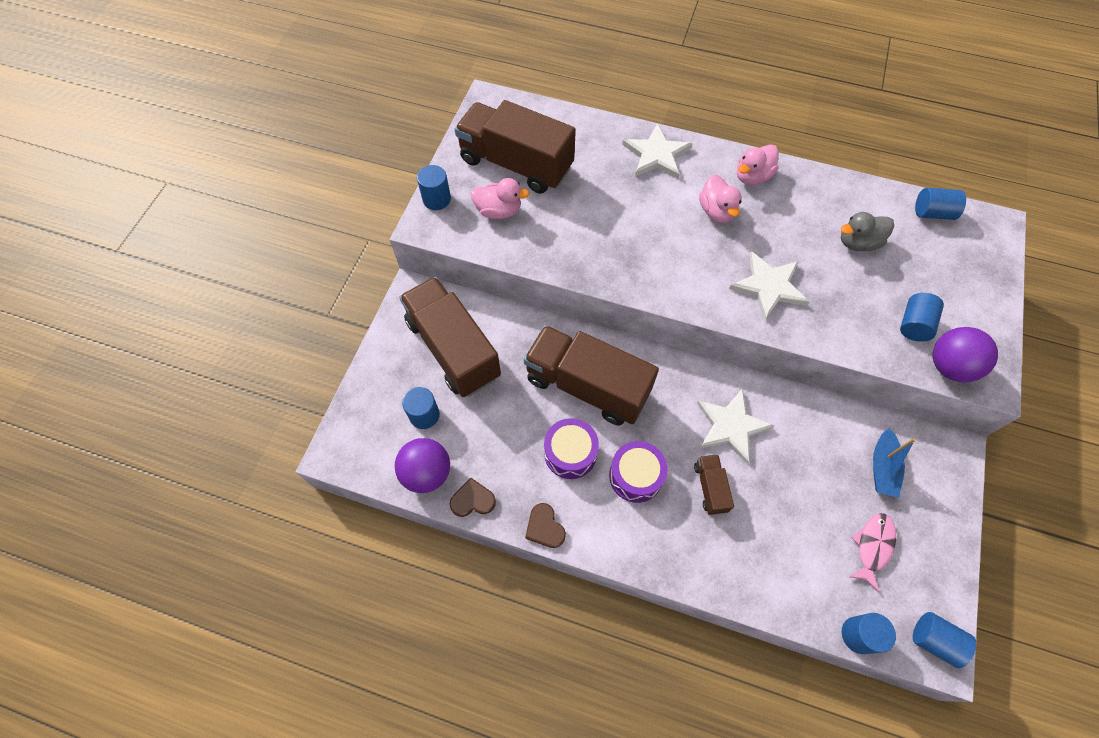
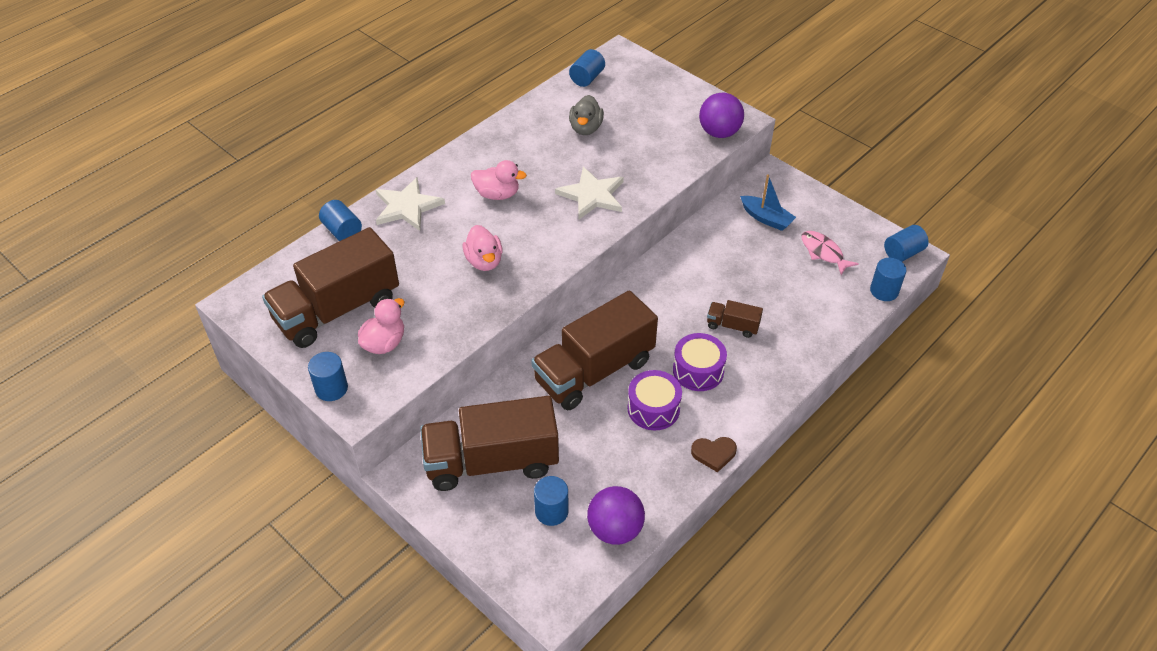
camera: 65 degrees left, 15 degrees down
(472, 500) = (661, 500): brown heart -> none
(731, 426) = (686, 290): white star -> none
(752, 176) = (478, 158): pink duck -> pink duck (484, 261)
(914, 324) = (675, 133): blue cylinder -> blue cylinder (342, 231)

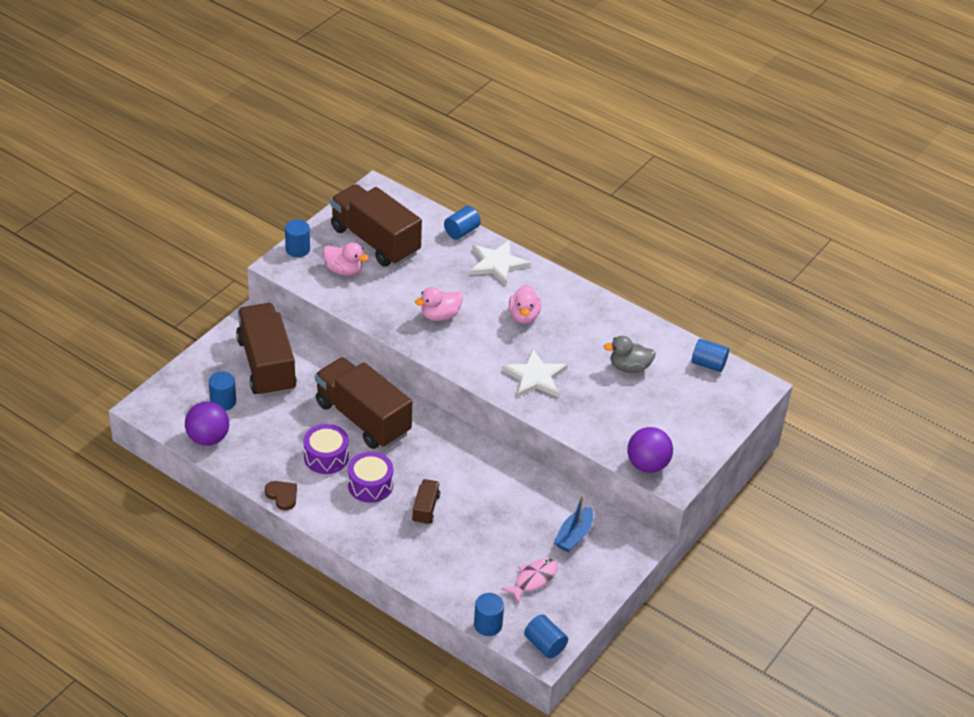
camera: 80 degrees right, 5 degrees down
(714, 454) = (282, 496): brown heart -> brown heart turned 150 degrees clockwise

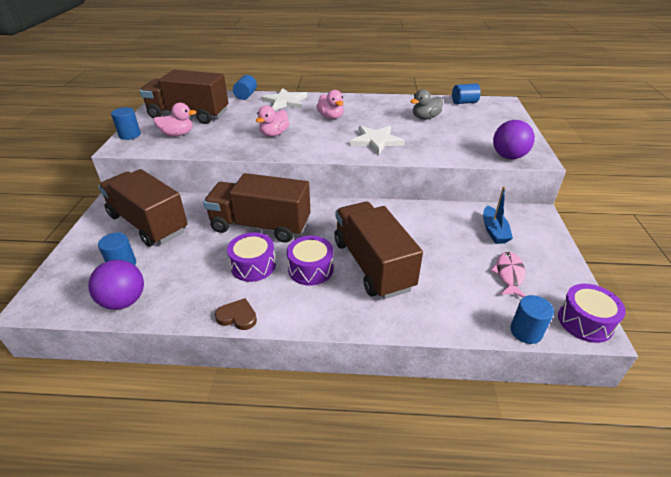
camera: 30 degrees left, 5 degrees down
(425, 508) = (372, 265): brown truck -> brown truck, size x2.29
(545, 645) = (585, 321): blue cylinder -> purple drum

